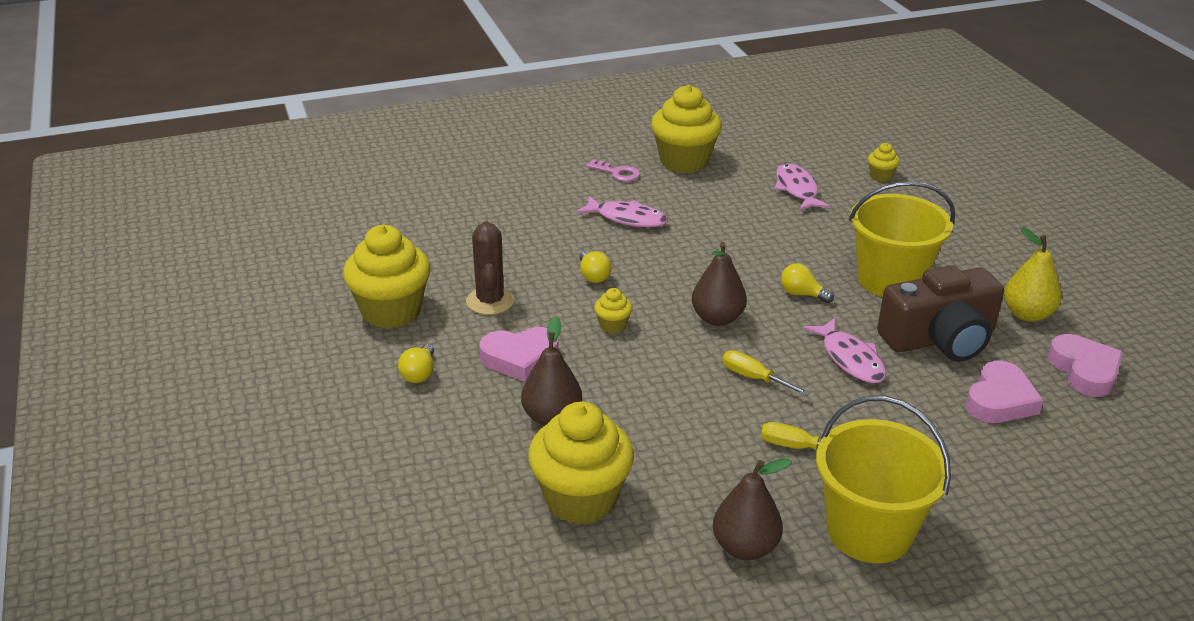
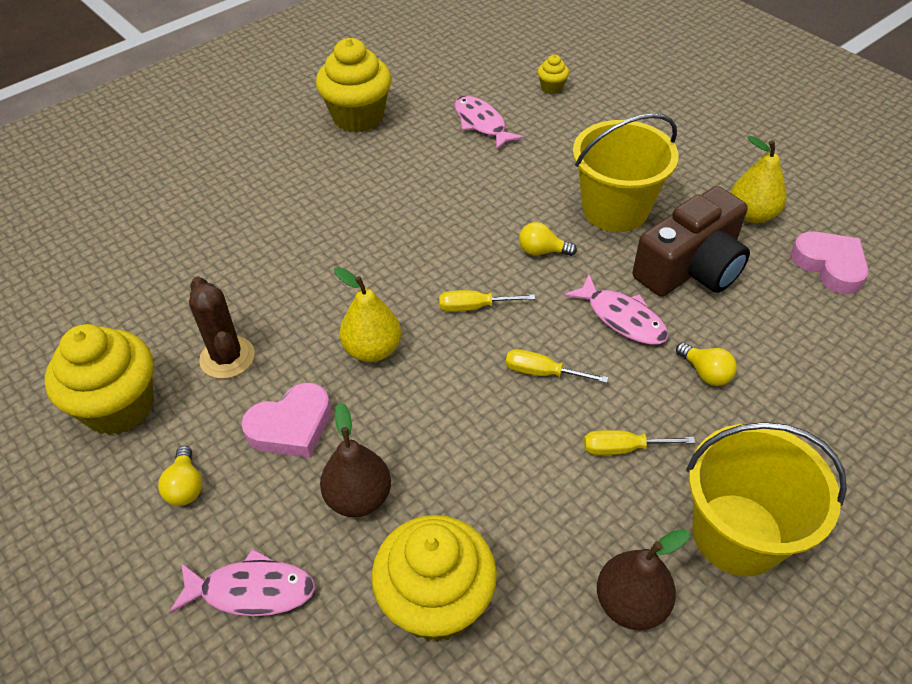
camera: 20 degrees left, 15 degrees up
(593, 276) = (325, 290): yellow light bulb -> yellow light bulb (705, 373)
(612, 325) = (372, 349): yellow cupcake -> yellow pear
(617, 173) = (296, 149): pink key -> none
(627, 218) = (330, 205): pink fish -> pink fish (251, 590)
(717, 318) = (474, 307): brown pear -> yellow screwdriver
(999, 400) = (776, 324): pink heart -> none

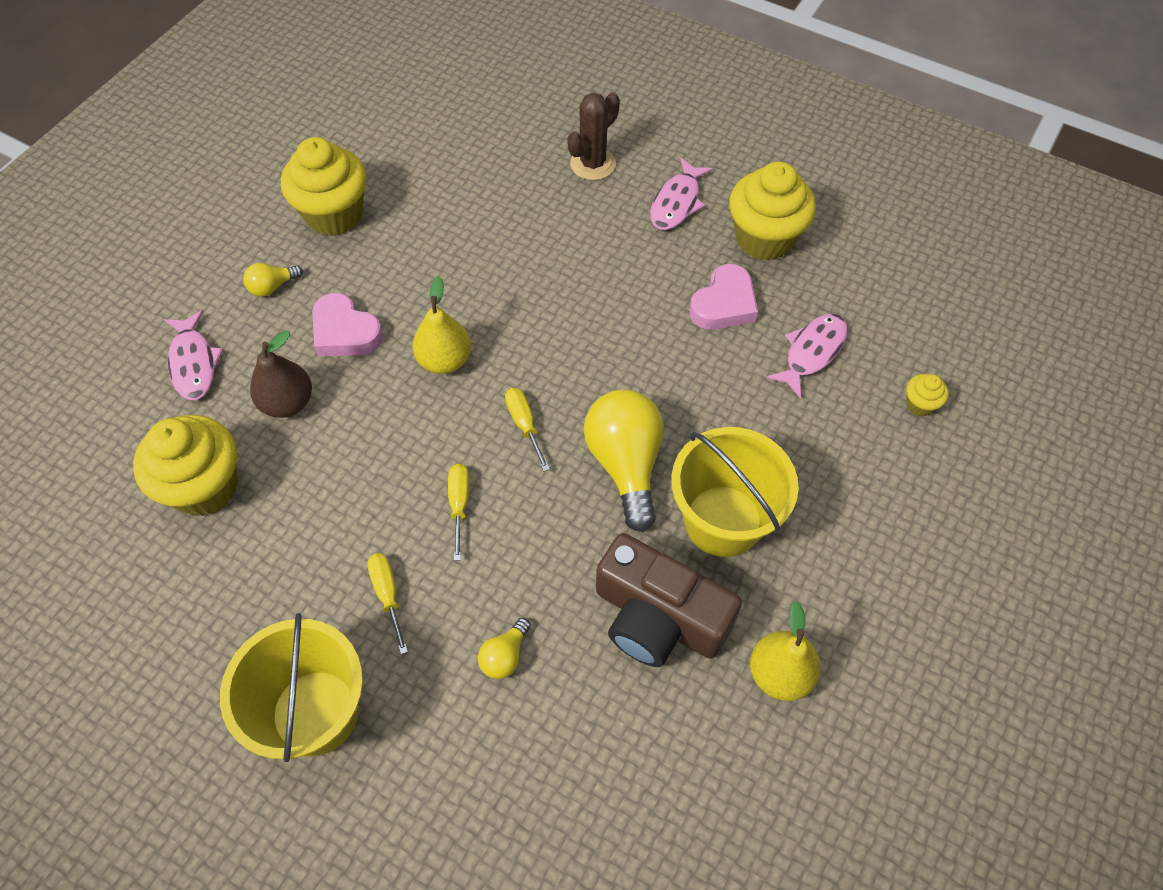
camera: 70 degrees right, 10 degrees up
(227, 357) = (403, 261): brown cactus -> brown cactus (593, 164)
(542, 251) = (625, 464): yellow light bulb -> yellow light bulb, size x2.14
(622, 318) = (555, 561): pink fish -> pink fish (677, 202)
(630, 603) = (229, 632): brown pear -> none
(829, 265) = (723, 777): pink heart -> pink heart (724, 304)

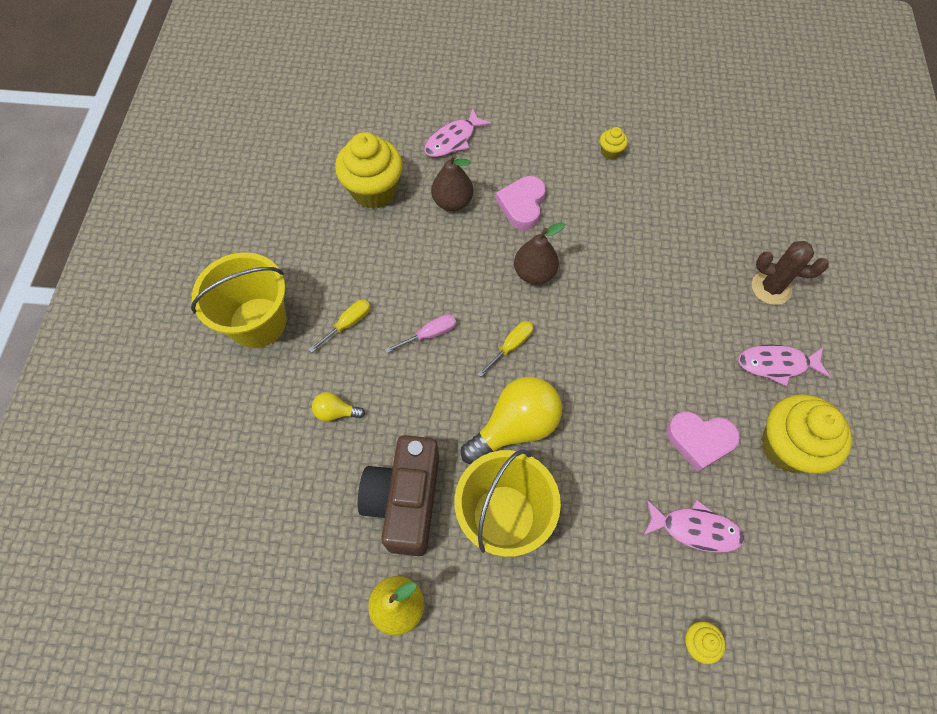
camera: 65 degrees right, 5 degrees up
(272, 287) = (532, 149): yellow light bulb -> none
(334, 214) = (610, 152): yellow cupcake -> yellow cupcake, size x0.44
(444, 360) = (534, 273): yellow pear -> brown pear
(459, 505) = (429, 334): yellow screwdriver -> pink screwdriver

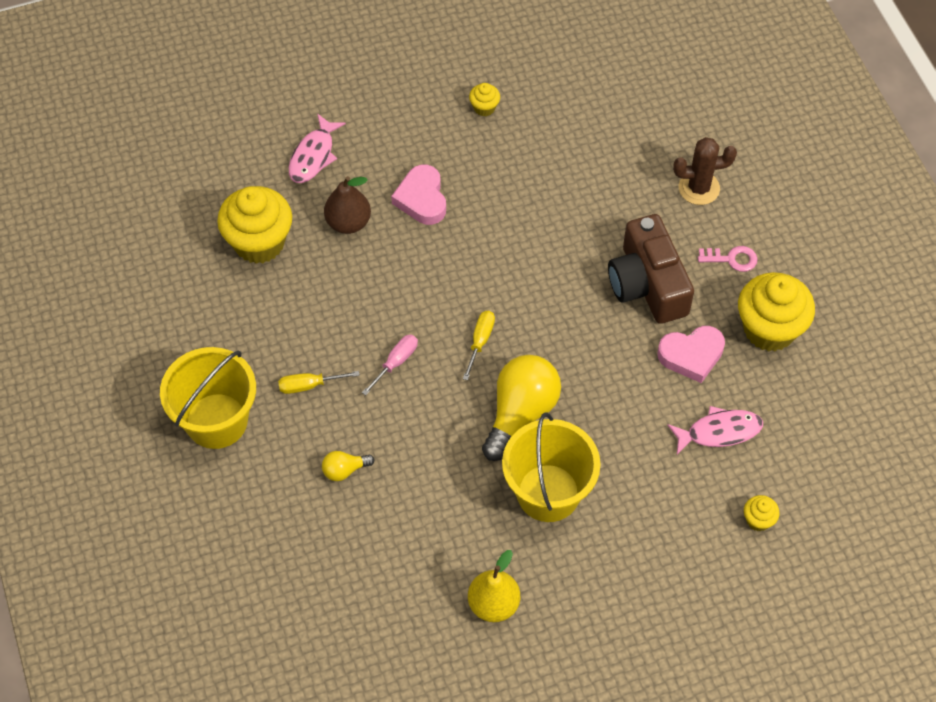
camera: 25 degrees left, 5 degrees down
(348, 324) = (309, 385): yellow screwdriver -> yellow screwdriver turned 120 degrees counterclockwise
(405, 500) = (452, 518): brown camera -> brown camera (647, 284)
(534, 273) = (468, 262): brown pear -> none
(776, 364) = (732, 259): pink fish -> pink key

